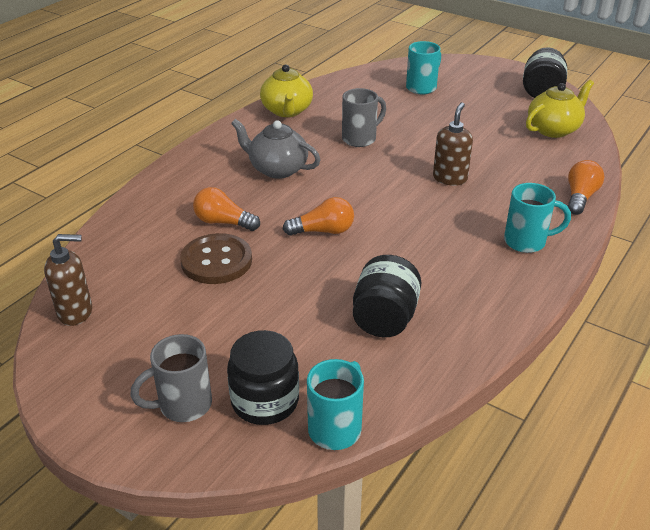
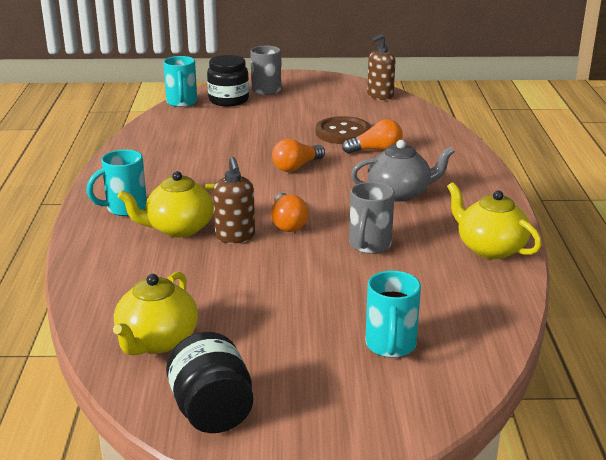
camera: 145 degrees right, 10 degrees down
(384, 318) = (197, 140): black jar -> none
(490, 202) = (179, 228): none -> yellow teapot
(580, 197) = (89, 262): orange light bulb -> orange light bulb (287, 223)

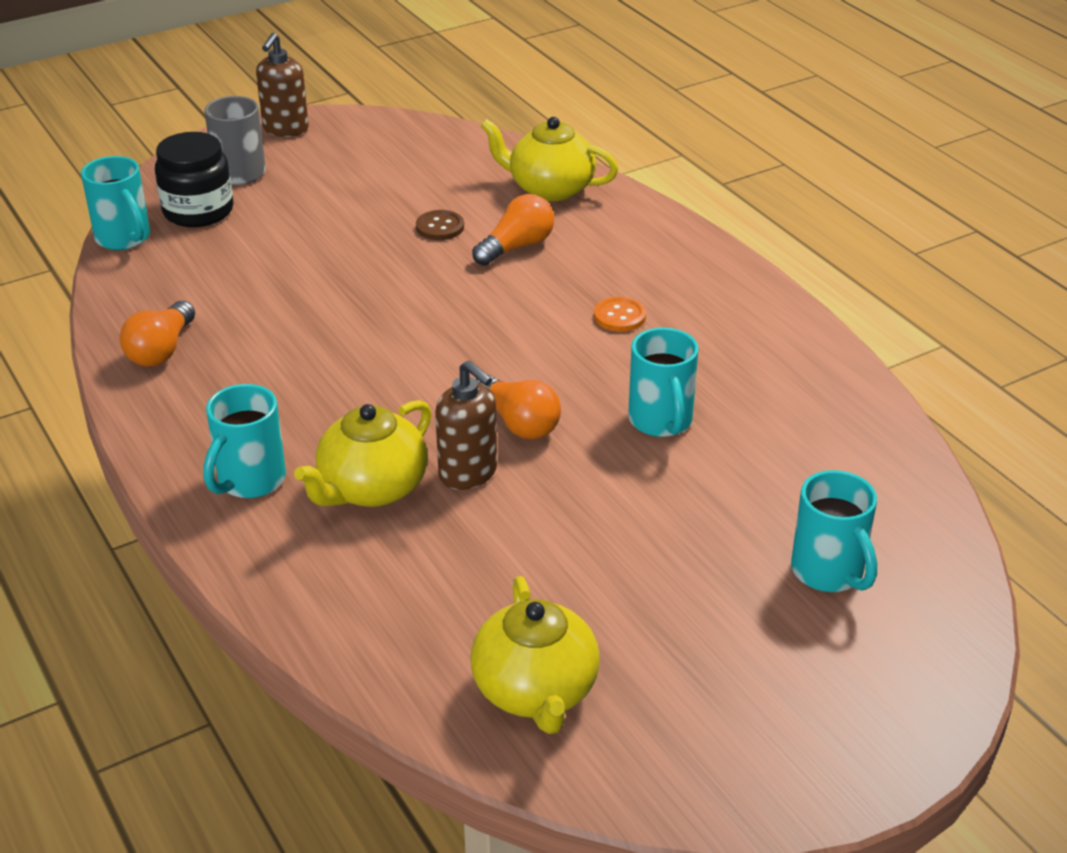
camera: 30 degrees left, 10 degrees up
(212, 411) = (713, 765): black jar -> none
(296, 167) = (433, 314): orange light bulb -> orange light bulb (161, 350)
(343, 133) = (440, 227): brown button -> brown button, size x0.53
(369, 245) = (661, 422): grey mug -> turquoise mug
(380, 96) = (427, 138): brown soap dispenser -> brown soap dispenser (285, 129)
(400, 193) = (619, 316): grey teapot -> orange button
(490, 248) = (810, 372): yellow teapot -> yellow teapot (550, 188)

